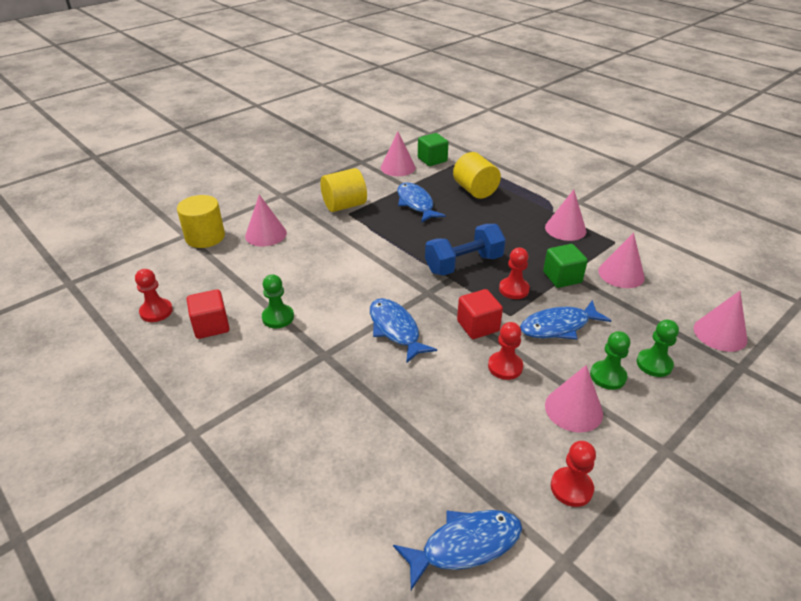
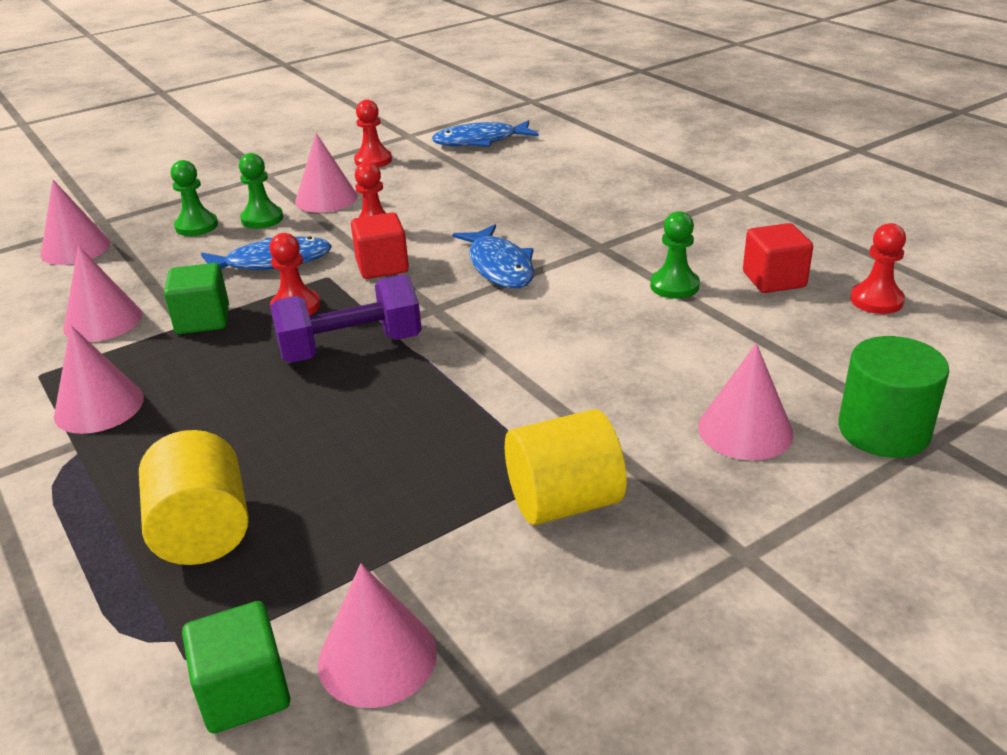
camera: 170 degrees left, 5 degrees down
(205, 237) = (883, 430): yellow cylinder -> green cylinder
(416, 204) = (379, 496): blue fish -> none
(464, 264) = (350, 348): blue dumbbell -> purple dumbbell

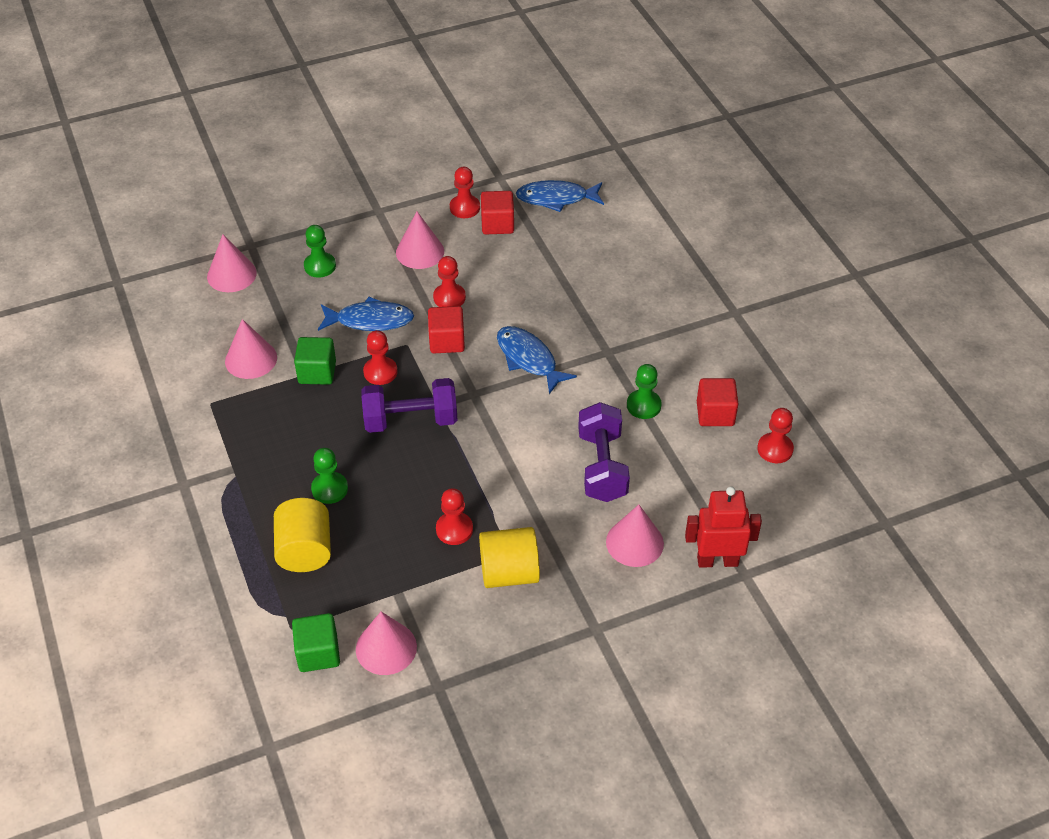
camera: 10 degrees right, 15 degrees up
(99, 406) = (248, 440): pink cone -> none
(262, 219) = (369, 267): green pawn -> green pawn (329, 489)
(417, 167) = (497, 224): none -> red cube
(453, 461) = (454, 529): none -> red pawn
(499, 266) = (529, 359): blue fish -> blue fish turned 150 degrees clockwise
(650, 353) = (602, 466): none -> purple dumbbell
(883, 430) = (717, 561): green cylinder -> red robot

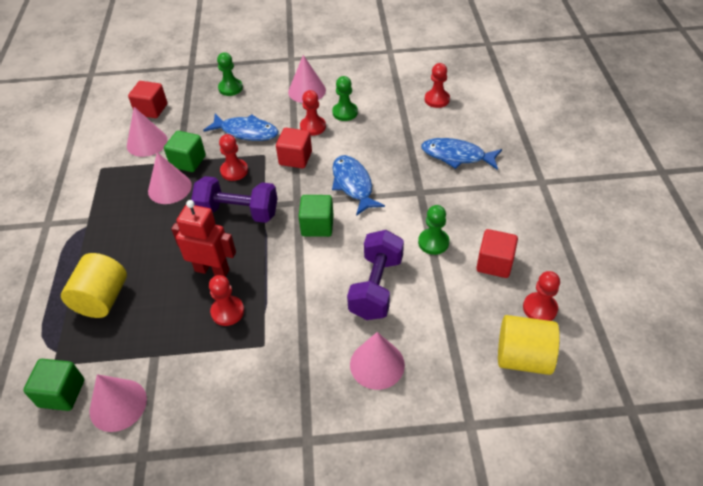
camera: 20 degrees right, 0 degrees up
(231, 274) = (167, 83): pink cone -> pink cone (169, 188)
(329, 489) = (148, 253): green pawn -> green pawn (345, 112)
(464, 208) = (354, 67): red pawn -> red pawn (437, 99)
(497, 224) = (373, 82): red cube -> red cube (151, 110)
(509, 415) = (317, 226): none -> green cube
(509, 572) = (254, 363): yellow cylinder -> yellow cylinder (523, 357)
(556, 198) = (426, 72): blue fish -> blue fish (457, 156)
(717, 561) = (448, 403): red robot -> red robot (212, 270)

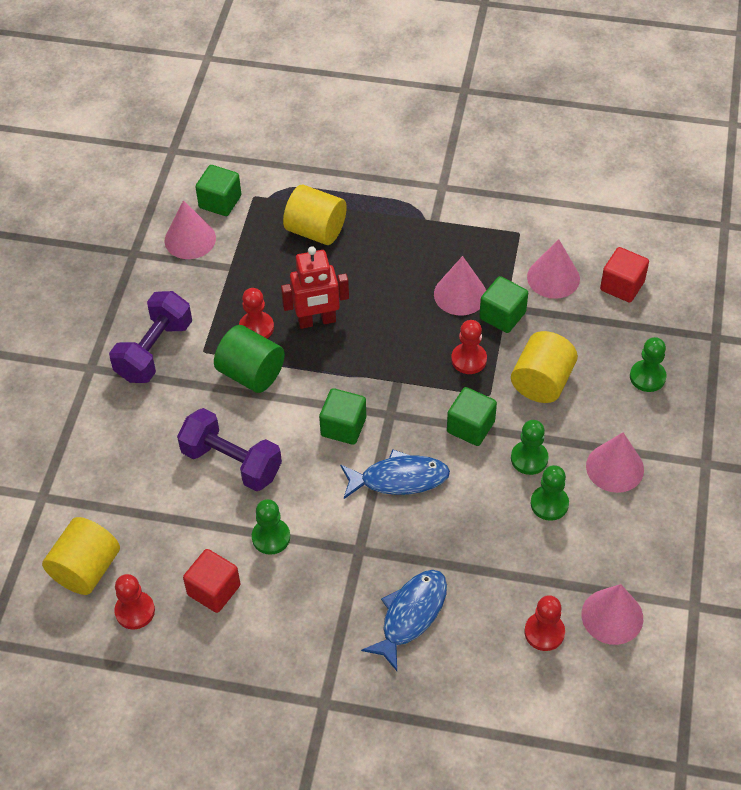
camera: 105 degrees right, 5 degrees up
(212, 270) = (317, 321): red robot -> red robot turned 45 degrees clockwise
(238, 212) = (394, 354): purple dumbbell -> purple dumbbell (154, 351)
(246, 132) = (542, 382): blue fish -> yellow cylinder
(280, 300) = (251, 374): none -> green cylinder
(295, 158) = (470, 427): red cube -> green cube
(313, 127) = (529, 458): red pawn -> green pawn
(377, 364) = (139, 439): pink cone -> pink cone (612, 616)

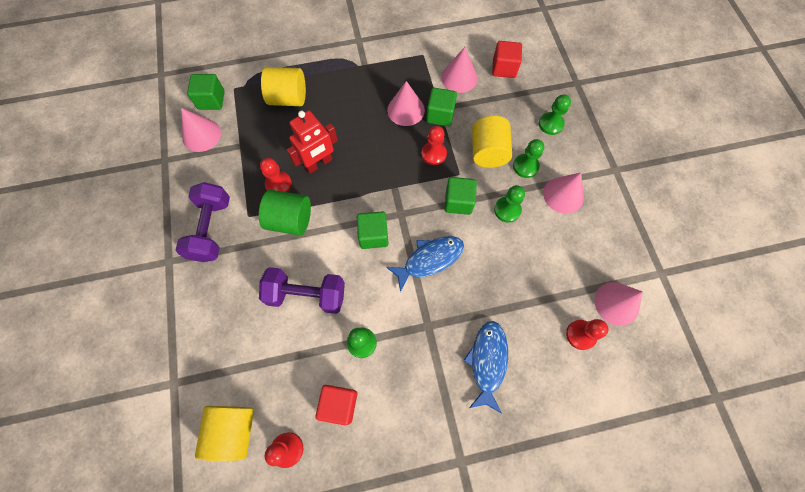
camera: 25 degrees left, 15 degrees up
(549, 504) = (536, 237): green pawn -> green pawn (525, 166)

